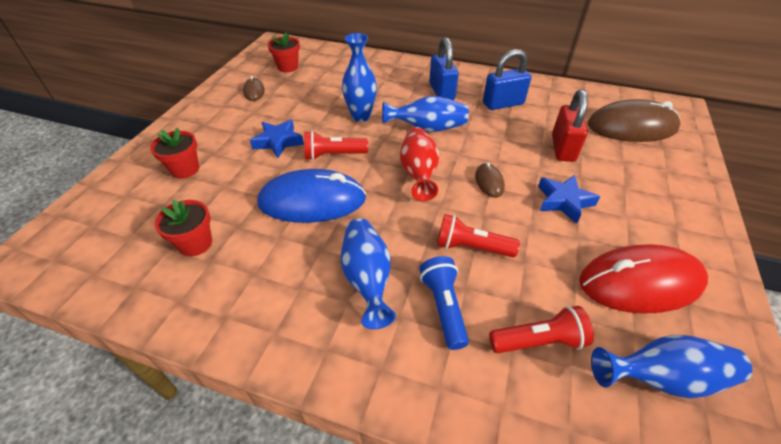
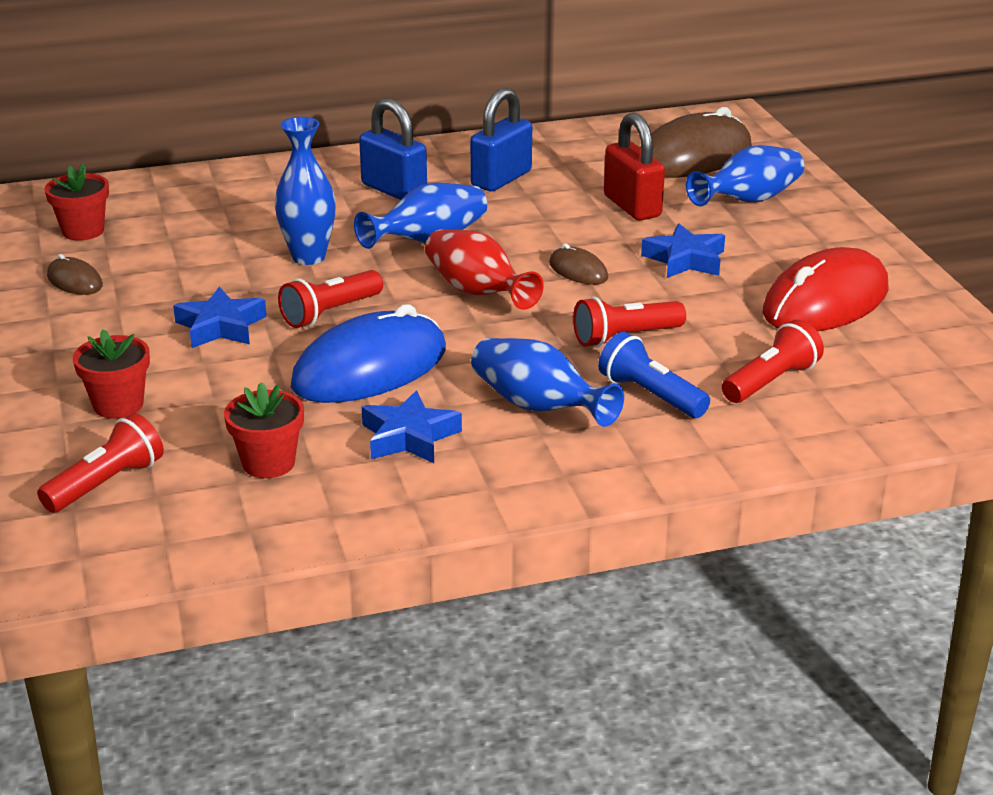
camera: 35 degrees left, 15 degrees down
(121, 217) = (106, 483): none -> red flashlight
(277, 263) = (409, 437): none -> blue star
(662, 378) = (900, 362): blue vase -> blue vase (749, 200)

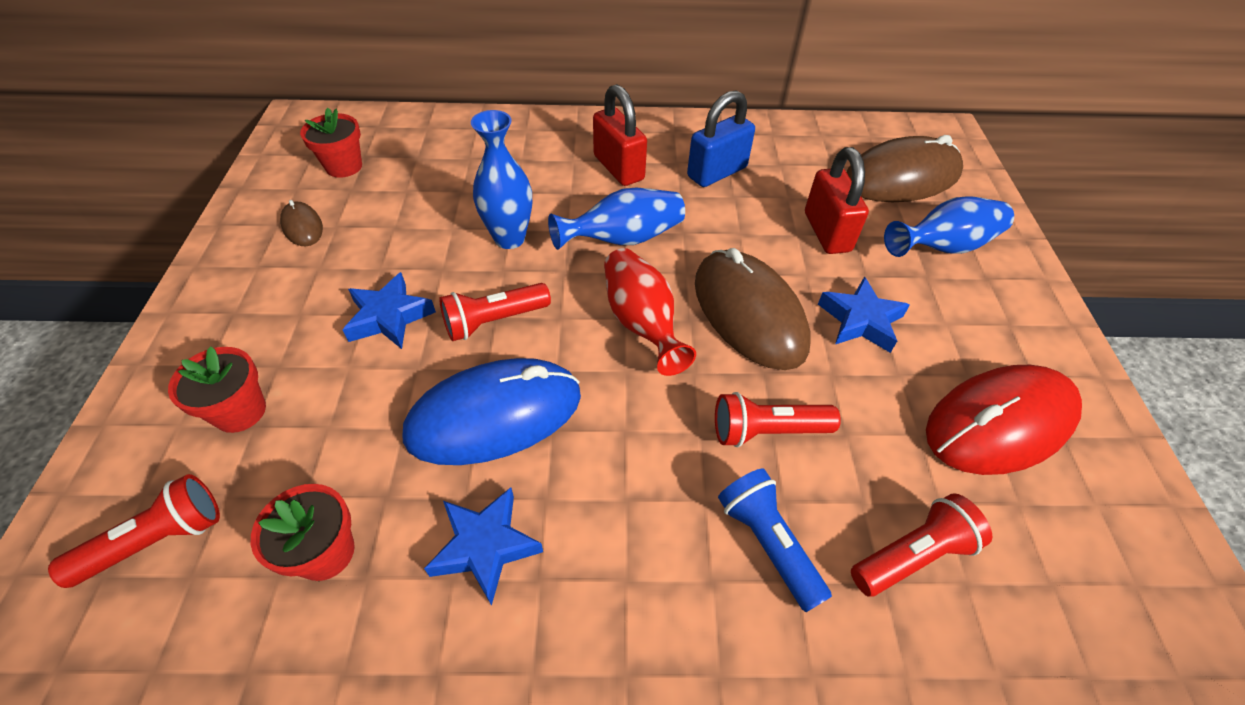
camera: 15 degrees right, 20 degrees up
(394, 190) = (618, 168): blue padlock -> red padlock
(538, 407) = (639, 530): blue vase -> none
(578, 271) = (749, 313): brown mouse -> brown mouse, size x2.18

